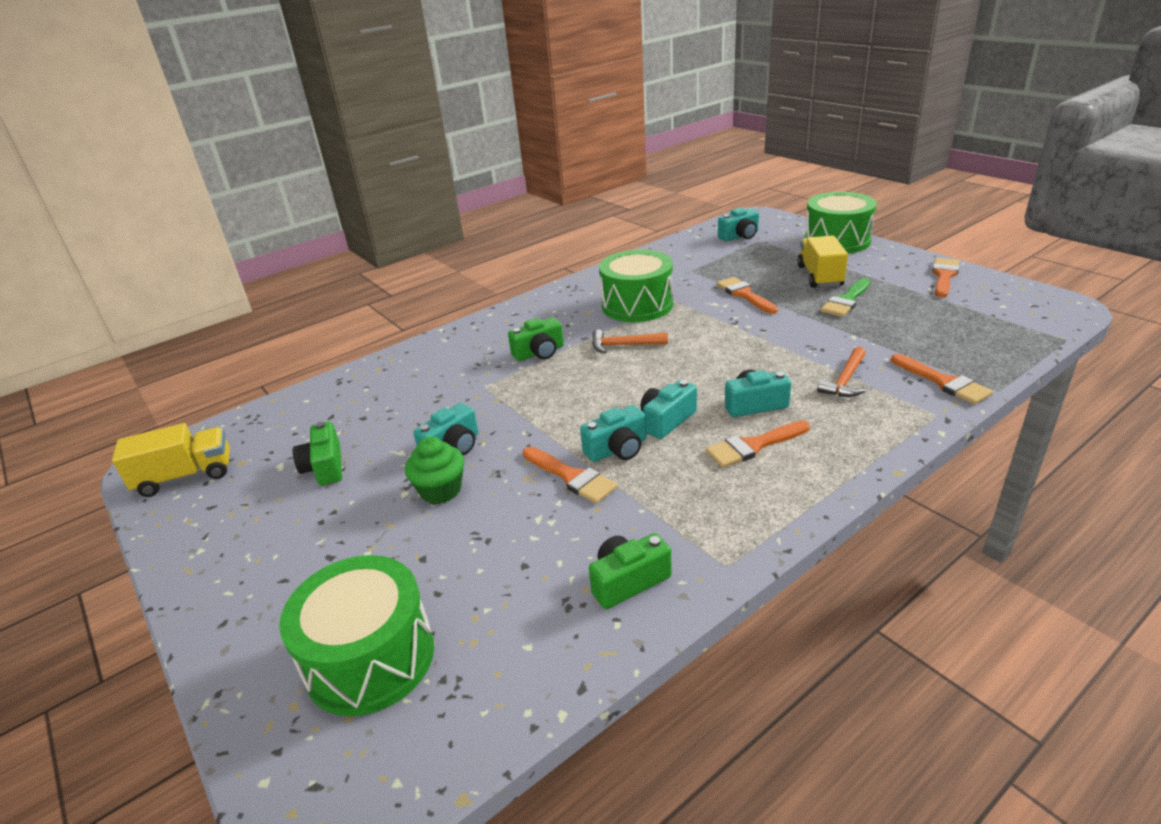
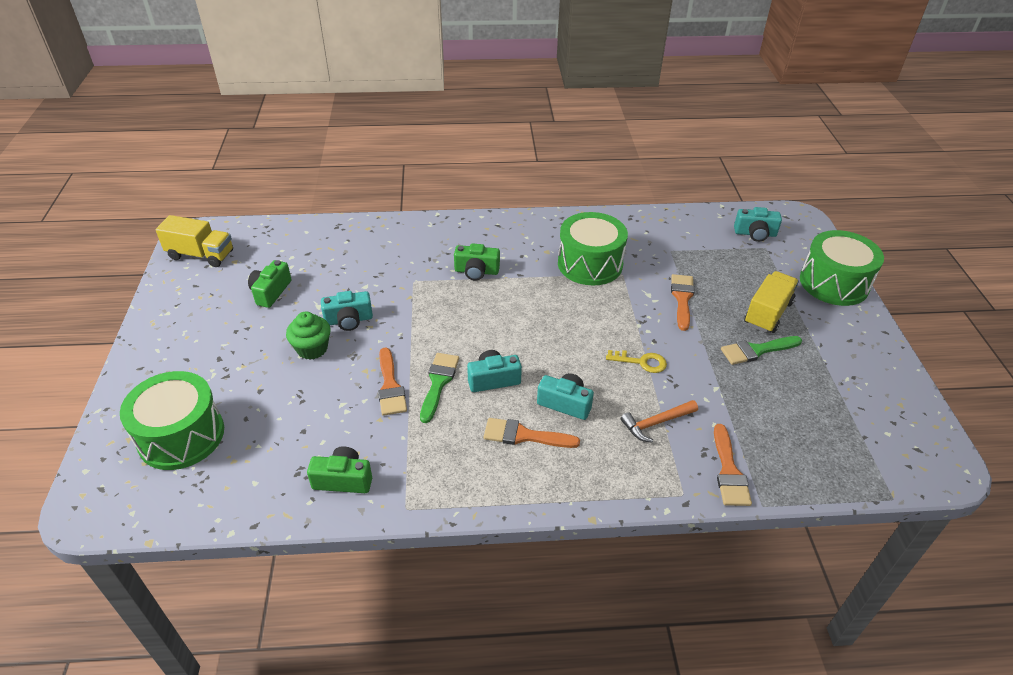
camera: 30 degrees right, 10 degrees up
(617, 449) = (438, 383): turquoise camera -> green brush
(623, 345) = (538, 297): orange hammer -> none
(774, 347) = (641, 362): none -> yellow key
(944, 276) = (879, 373): orange brush -> none

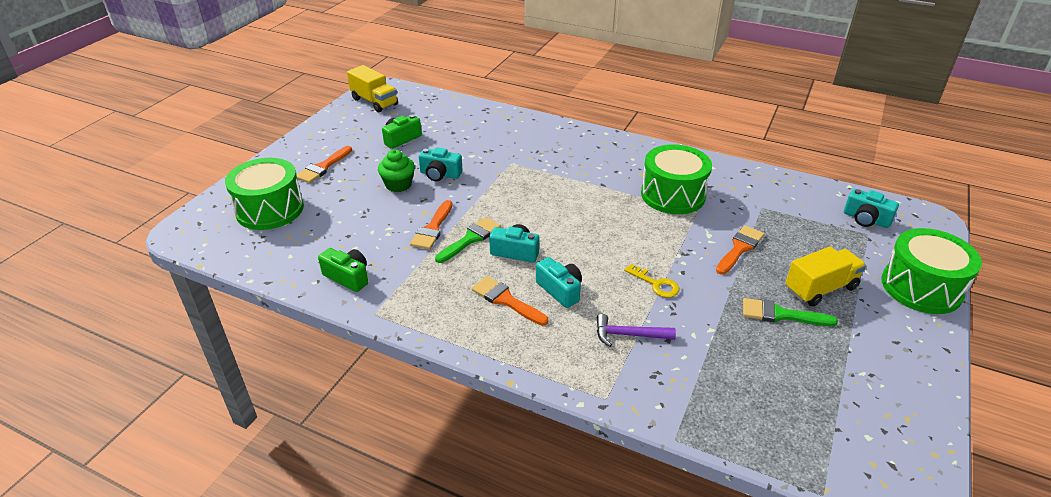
camera: 30 degrees right, 5 degrees down
(476, 271) = (567, 171): green camera -> none
(656, 423) = (628, 335): orange hammer -> purple hammer
(729, 471) = (665, 399): orange brush -> orange brush (323, 167)

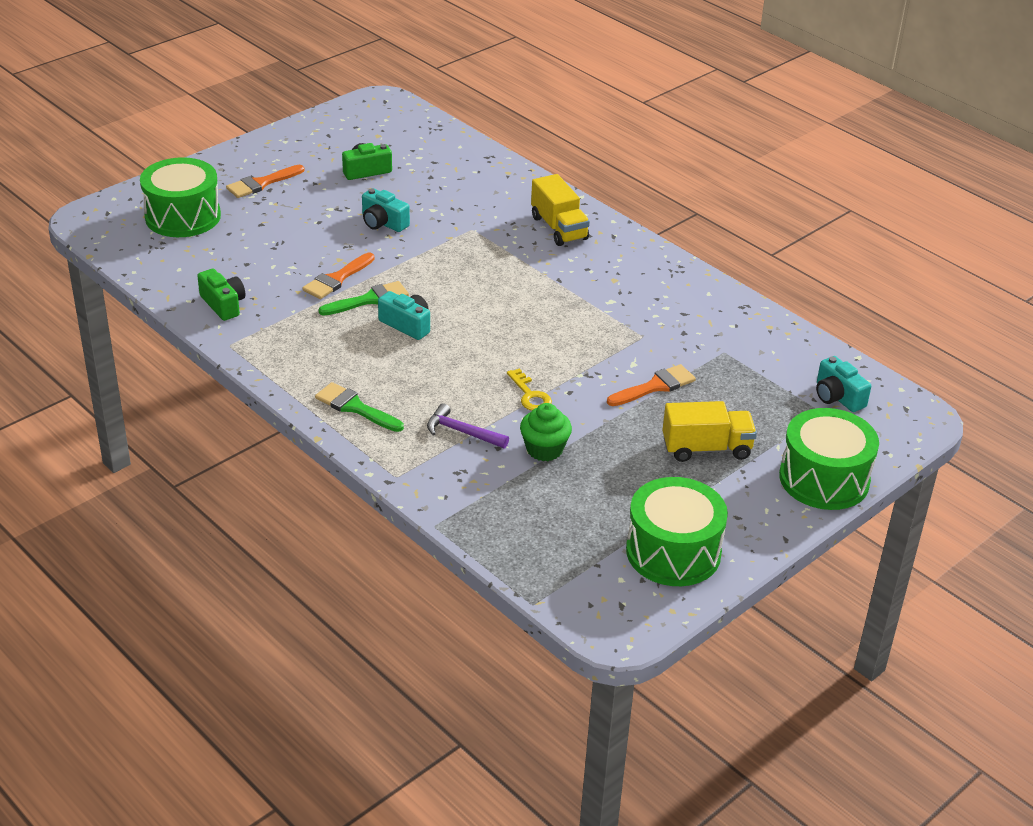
camera: 20 degrees right, 0 degrees up
(374, 102) = (364, 117): yellow truck -> yellow truck (559, 228)
(398, 185) = (330, 223): green cupcake -> green cupcake (544, 449)
(506, 300) = (364, 368): orange brush -> none
(560, 290) = (425, 374): turquoise camera -> none
(673, 195) = (630, 312): green drum -> green drum (673, 552)
(781, 314) = (637, 459): green brush -> green brush (355, 407)

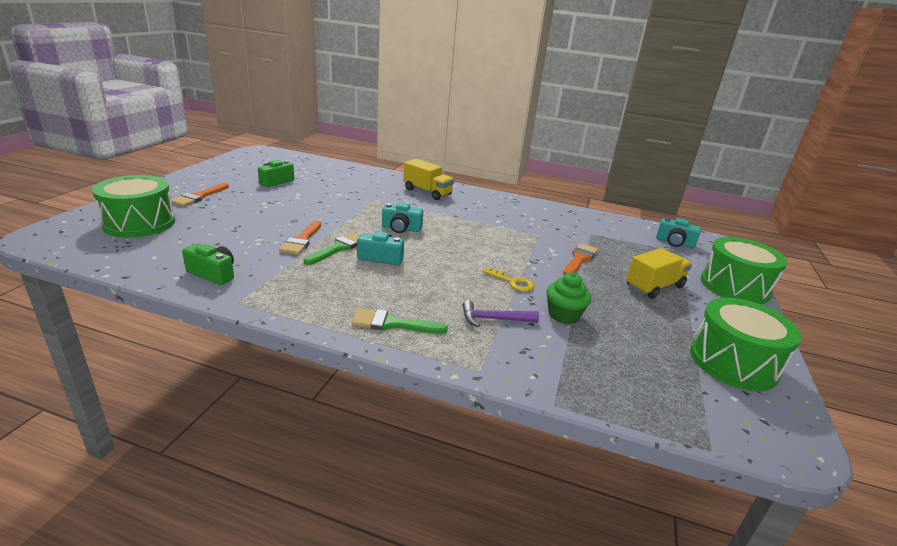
camera: 30 degrees left, 10 degrees down
(383, 223) = (310, 205): turquoise camera -> turquoise camera (401, 228)

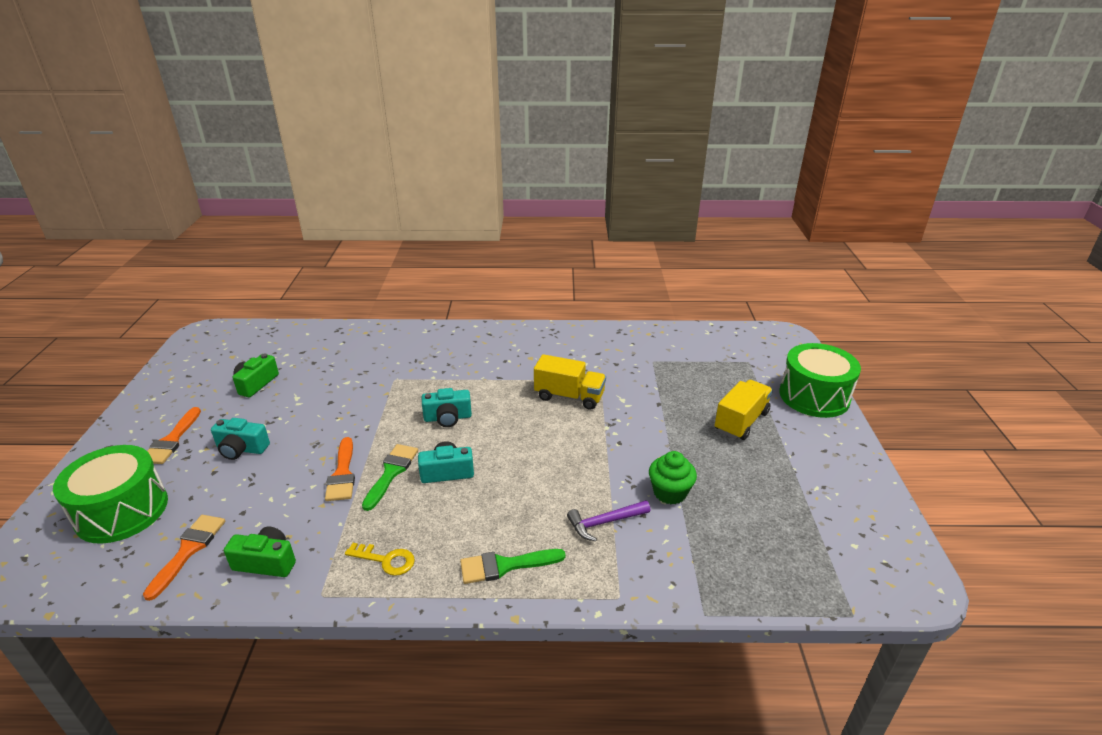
camera: 15 degrees left, 5 degrees up
(427, 192) = (450, 347): yellow truck -> yellow truck (569, 396)
(512, 282) = (602, 462): yellow key -> yellow key (386, 560)
(579, 259) = (655, 404): orange brush -> orange brush (188, 550)
(674, 243) = (740, 349): turquoise camera -> turquoise camera (241, 449)
(733, 362) = (841, 500): green drum -> none

